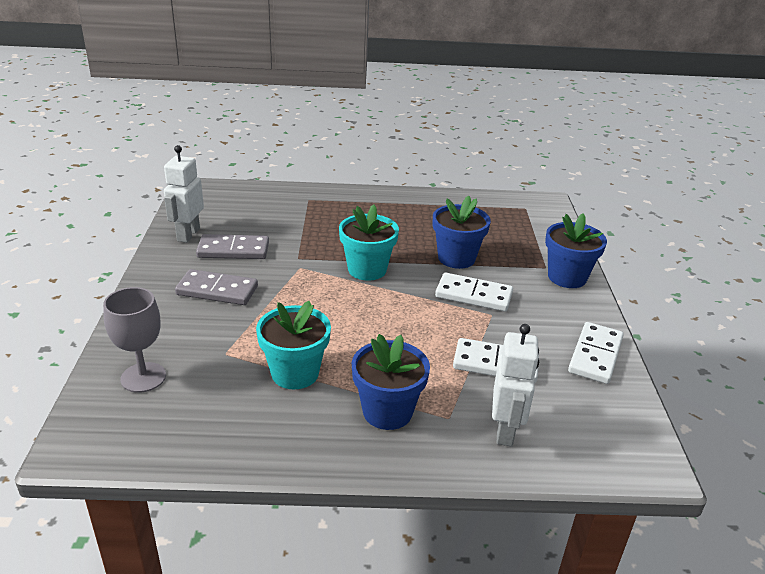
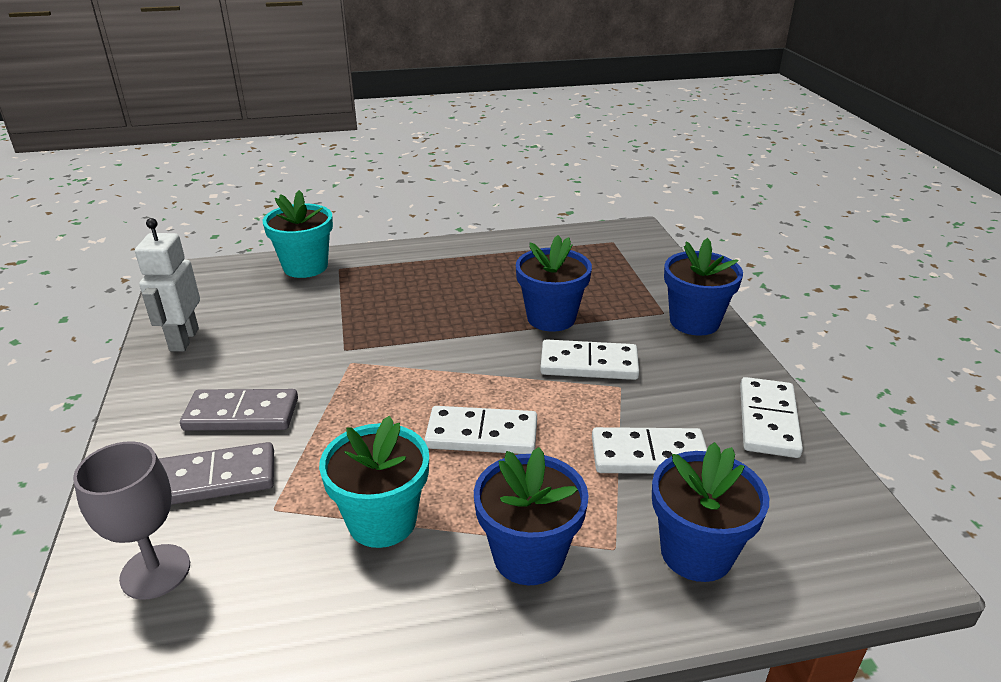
camera: 10 degrees left, 0 degrees up
(233, 250) = (252, 352): grey domino -> grey domino (215, 478)
(367, 269) = (441, 351): turquoise flower pot -> turquoise flower pot (305, 267)
(379, 330) = (482, 435): none -> white domino
(505, 430) = (696, 552): white robot -> blue flower pot

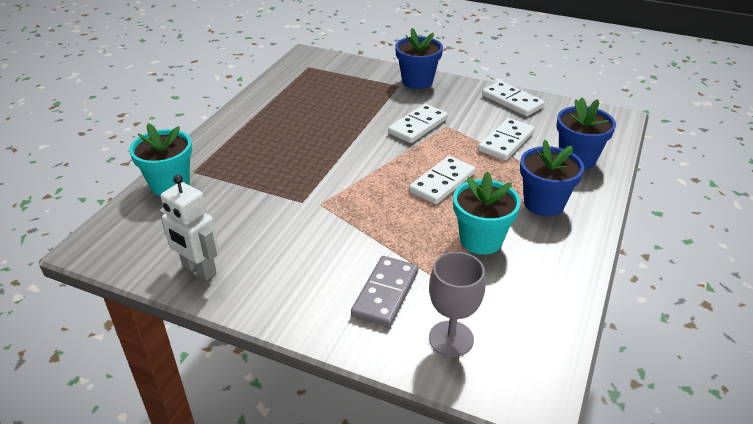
camera: 55 degrees left, 5 degrees up
(241, 414) = (328, 265): grey domino -> none
(551, 318) = (361, 119): blue flower pot -> none

